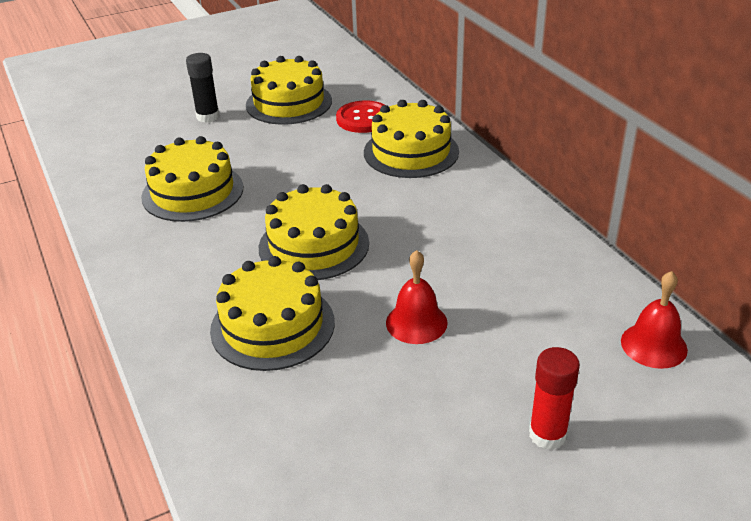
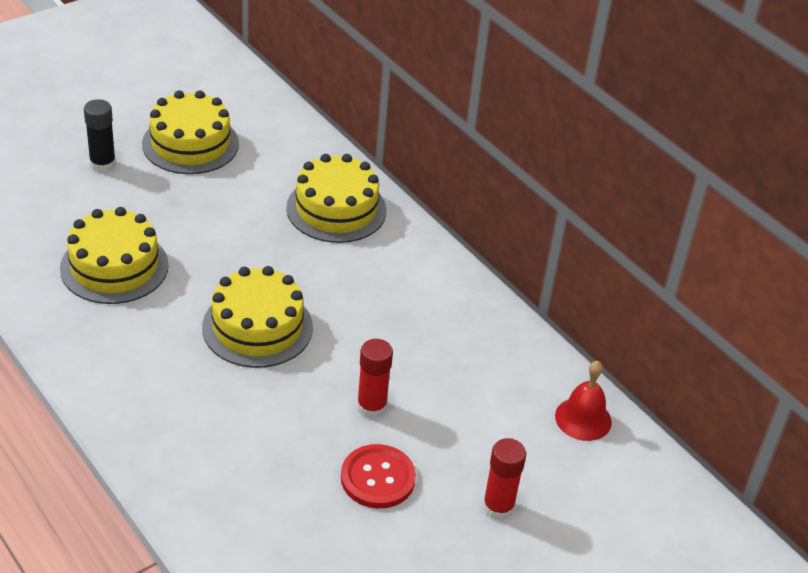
camera: 15 degrees left, 5 degrees up
(272, 326) = (237, 418): yellow cake -> none
(363, 119) = (278, 165): red button -> red button (378, 478)
(416, 322) = (371, 407): red bell -> red glue stick

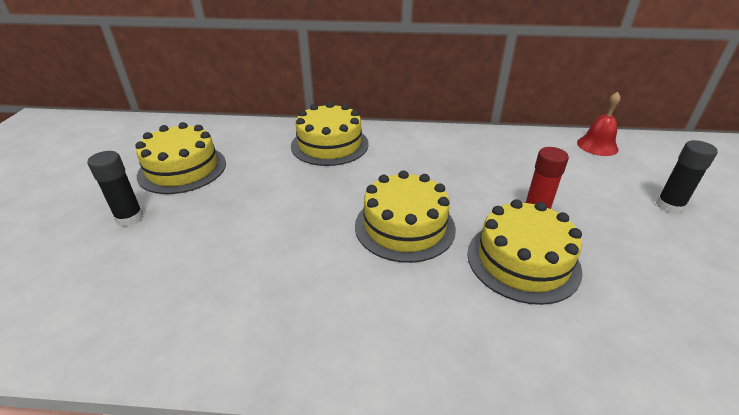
camera: 45 degrees left, 5 degrees down
(114, 266) = (247, 270): yellow cake -> yellow cake (523, 261)
(378, 478) = (615, 244): red button -> none
(498, 507) = (669, 206): red glue stick -> black glue stick

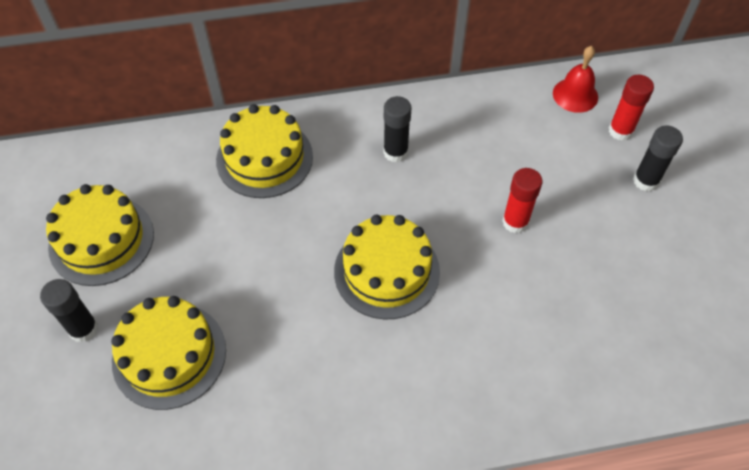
camera: 15 degrees left, 20 degrees up
(435, 156) = (395, 152): none -> black glue stick
(523, 261) = (509, 289): yellow cake -> yellow cake (169, 355)
(640, 171) = (620, 131): none -> red glue stick

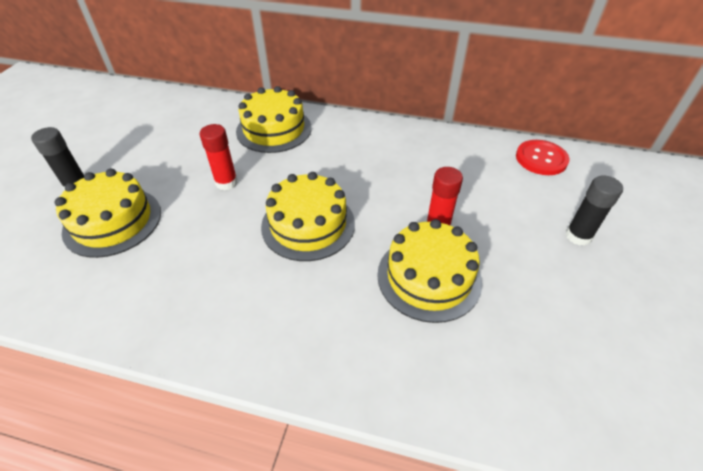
camera: 25 degrees right, 10 degrees down
(101, 240) = (134, 141): yellow cake -> yellow cake (429, 277)
(395, 152) = (369, 153): black glue stick -> none
(575, 95) = (541, 159): red bell -> red button
(620, 131) = (571, 193): red glue stick -> red glue stick (226, 182)

